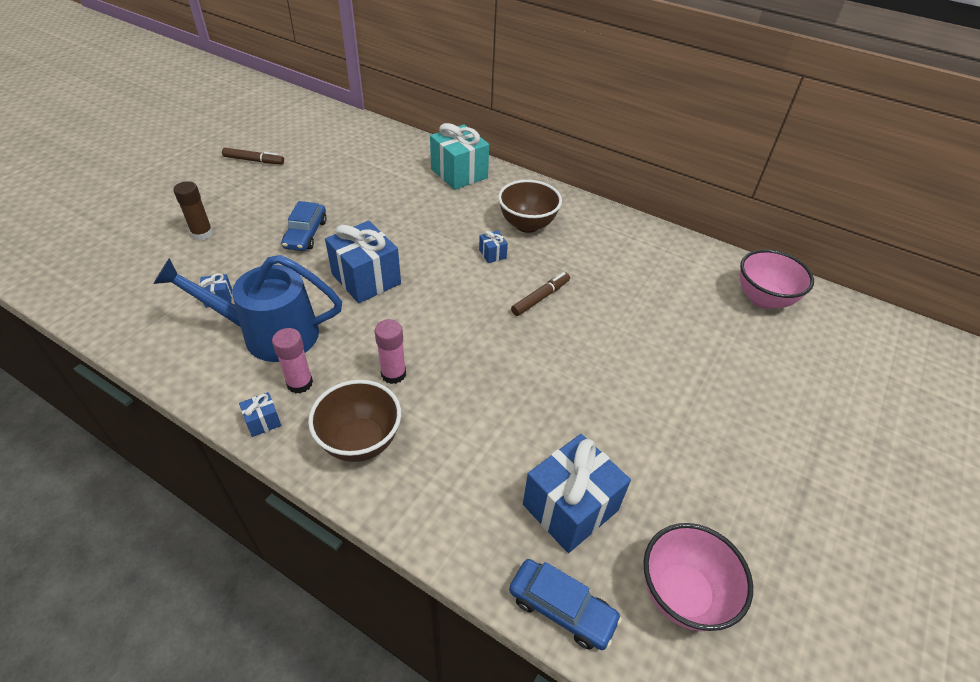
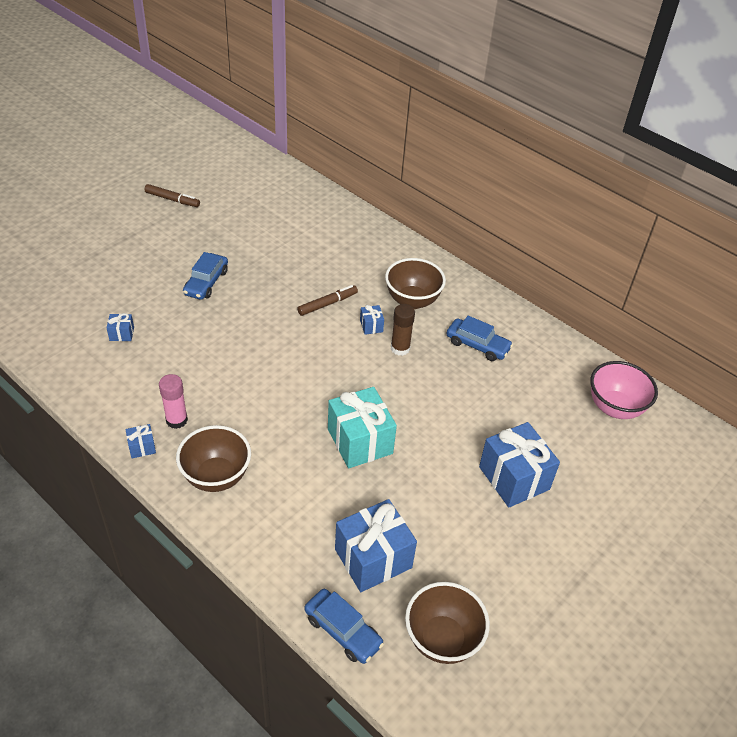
camera: 10 degrees right, 0 degrees up
(202, 234) = (116, 270): brown glue stick -> brown glue stick (400, 348)
(269, 334) = (159, 373): blue watering can -> none
(366, 279) = (251, 334): blue gift -> blue gift (514, 478)
(393, 374) = (255, 424): pink glue stick -> none
(459, 173) = (362, 237): turquoise gift -> turquoise gift (360, 441)
(540, 298) = (403, 375): brown marker -> brown marker (327, 304)
(606, 258) = (477, 345): none -> blue car
(682, 594) = (442, 639): pink bowl -> brown bowl

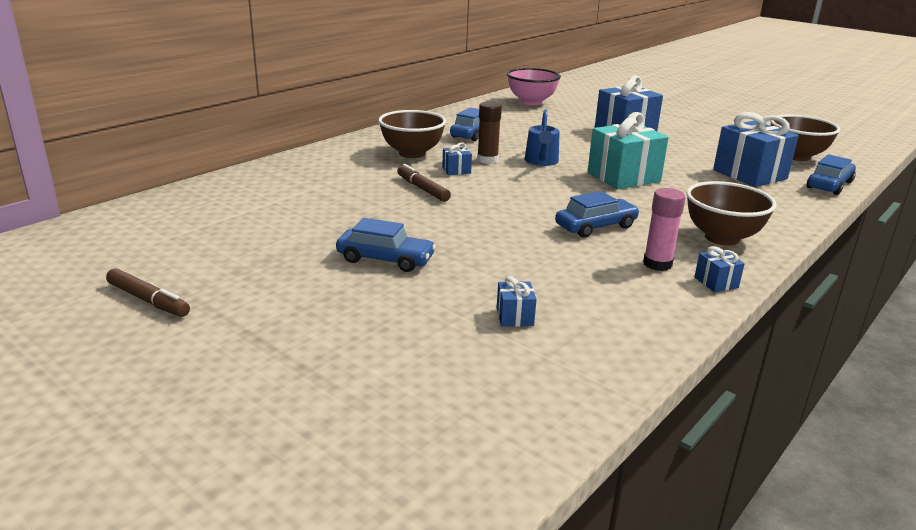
camera: 90 degrees left, 20 degrees down
(172, 199) = (148, 300): brown marker -> brown marker turned 105 degrees clockwise
(247, 397) = (596, 226): none -> blue car
(398, 386) = (541, 162): none -> blue watering can

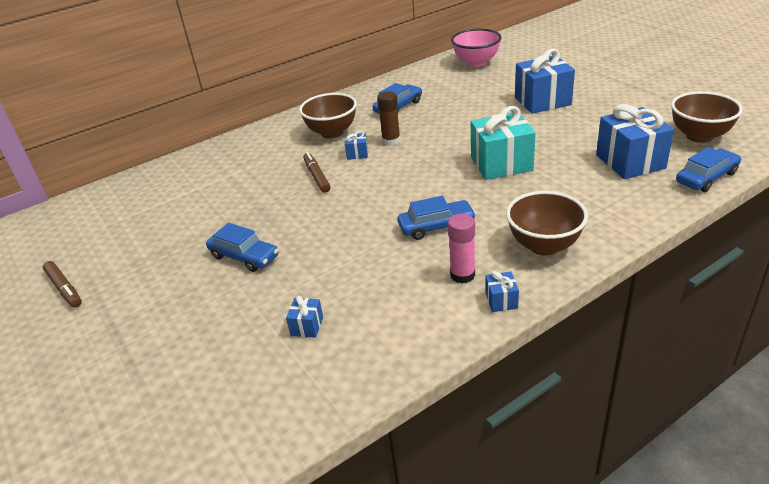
camera: 20 degrees right, 10 degrees up
(541, 162) = (437, 143): blue watering can -> none

